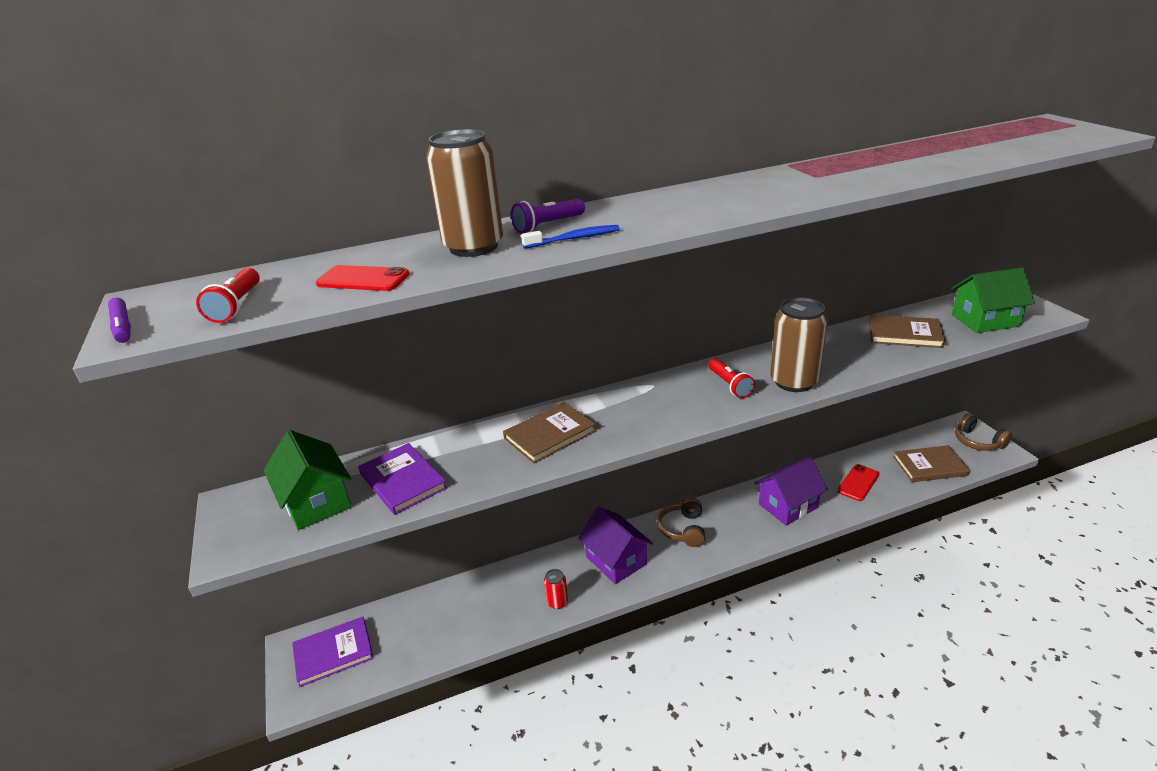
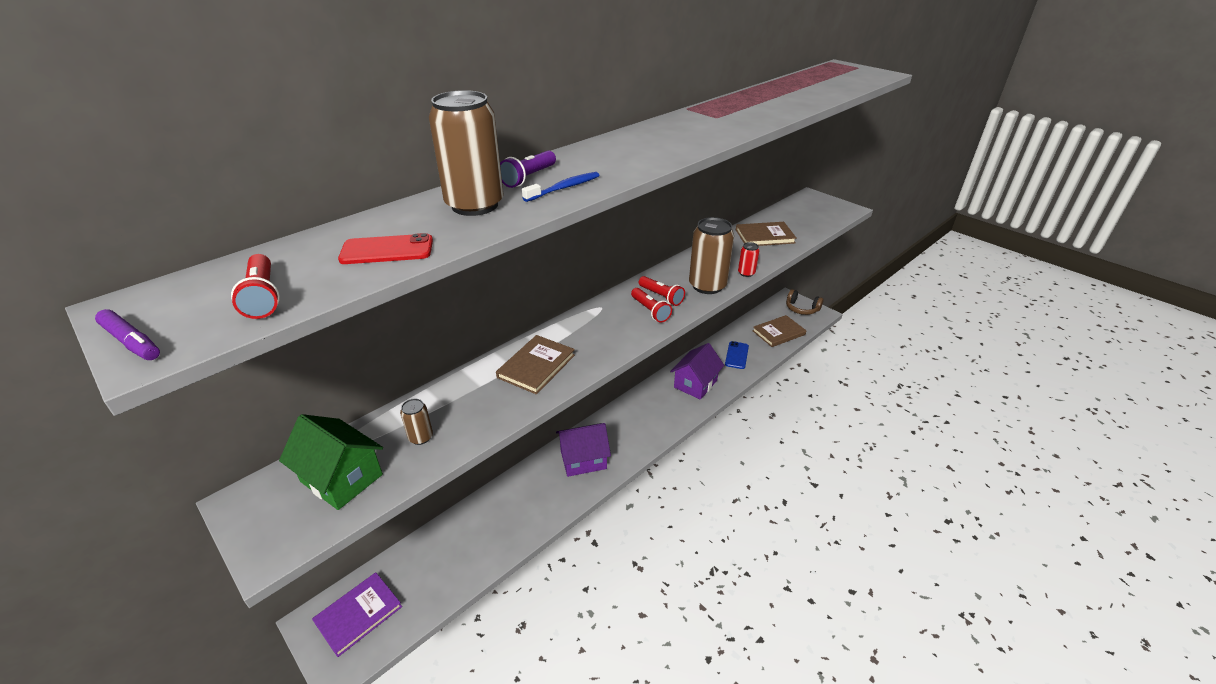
camera: 25 degrees left, 5 degrees up
(402, 481) = (420, 437): purple book -> brown can
(557, 602) = (549, 507): red can -> red can (746, 273)
(616, 560) = (583, 459): purple house -> purple house turned 45 degrees counterclockwise
(683, 529) = (625, 421): brown headphones -> none
(707, 398) = (650, 311): none -> red flashlight
(858, 483) = (736, 355): red phone -> blue phone
(985, 320) = (811, 219): green house -> none

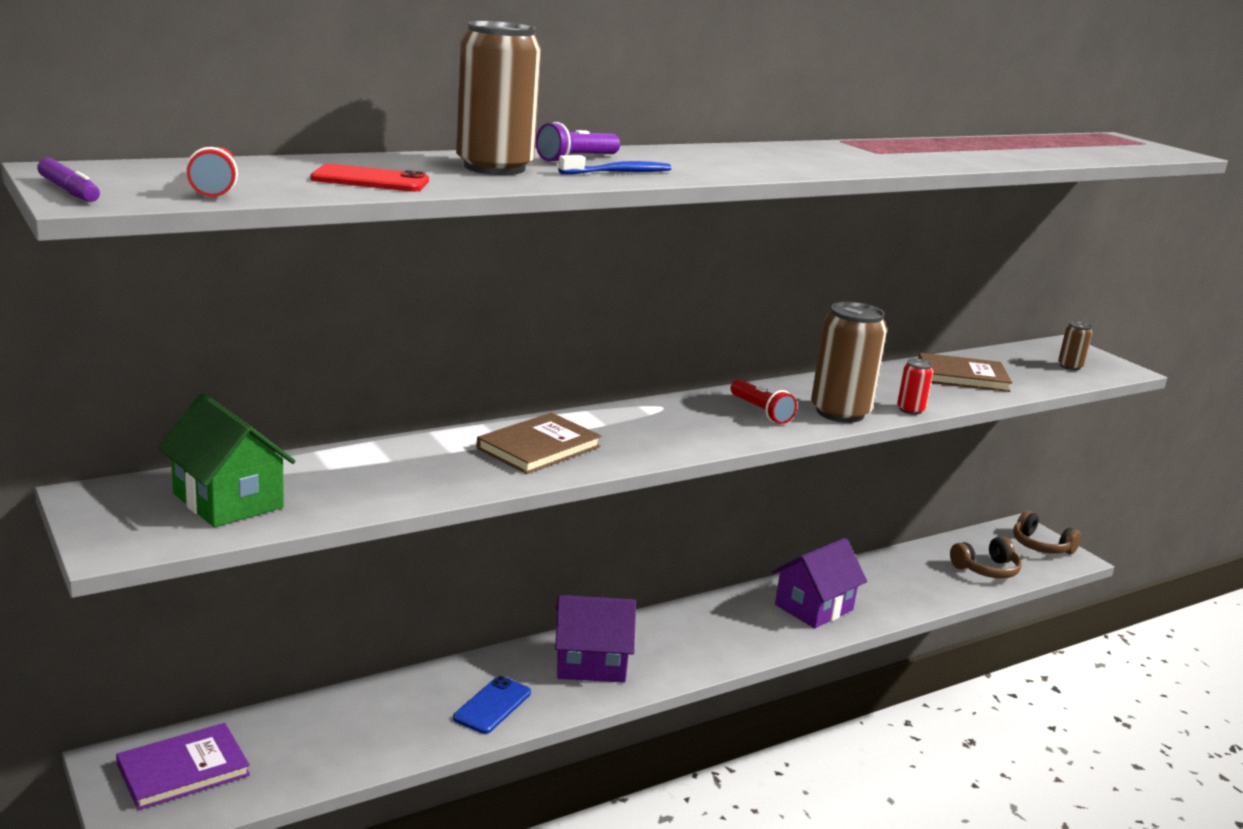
camera: 10 degrees right, 15 degrees down
(420, 437) = (347, 484): brown can -> brown can (1070, 366)
(650, 311) = (736, 423): red flashlight -> none
(736, 355) = (900, 585): blue phone -> blue phone (492, 705)
(778, 333) = (986, 569): brown book -> brown headphones

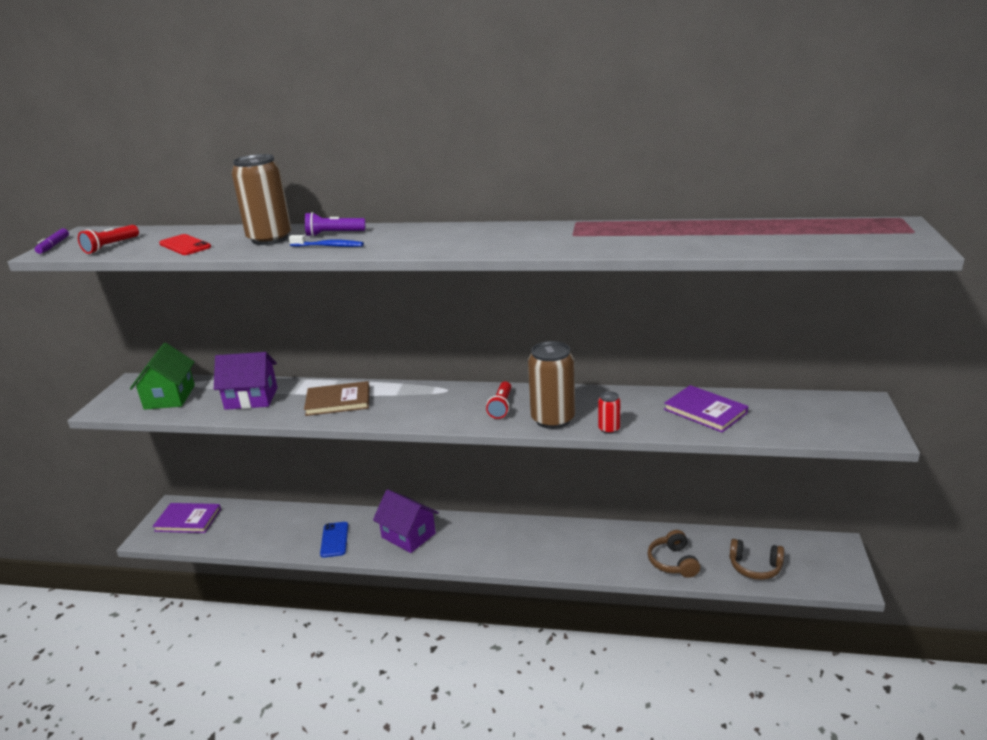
camera: 45 degrees right, 5 degrees up
(492, 705) = (334, 540): blue phone -> blue phone turned 75 degrees counterclockwise
(814, 607) = (582, 549): purple house -> purple house (251, 398)
(962, 376) = (705, 411): brown book -> purple book
(1040, 546) = (834, 565): brown headphones -> brown headphones (673, 562)
(1070, 366) = (827, 422): brown can -> none

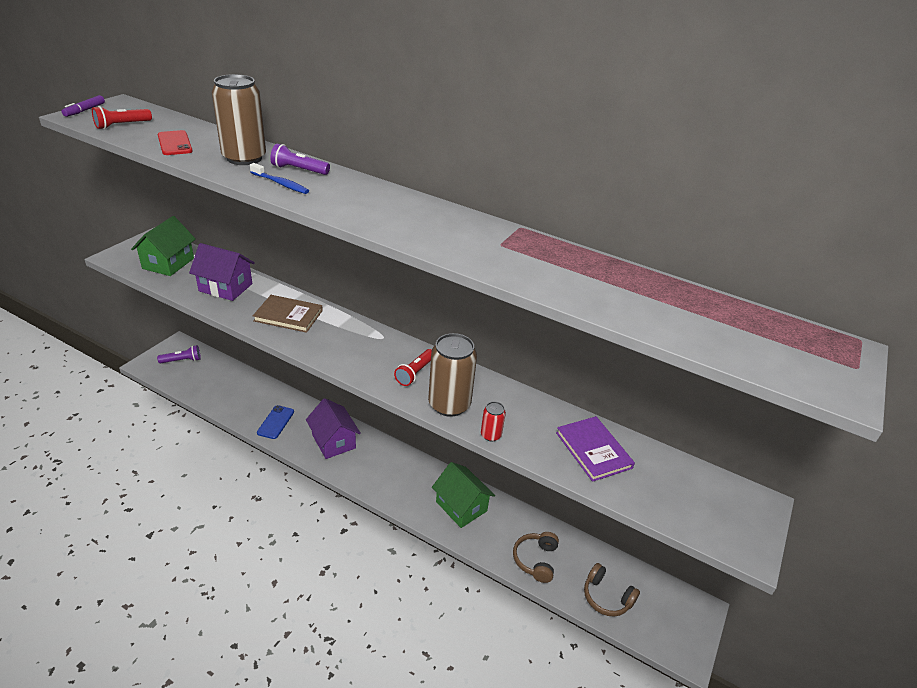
camera: 15 degrees right, 10 degrees up
(188, 520) = (182, 360): purple book -> purple flashlight
(574, 544) = (461, 506): none -> green house

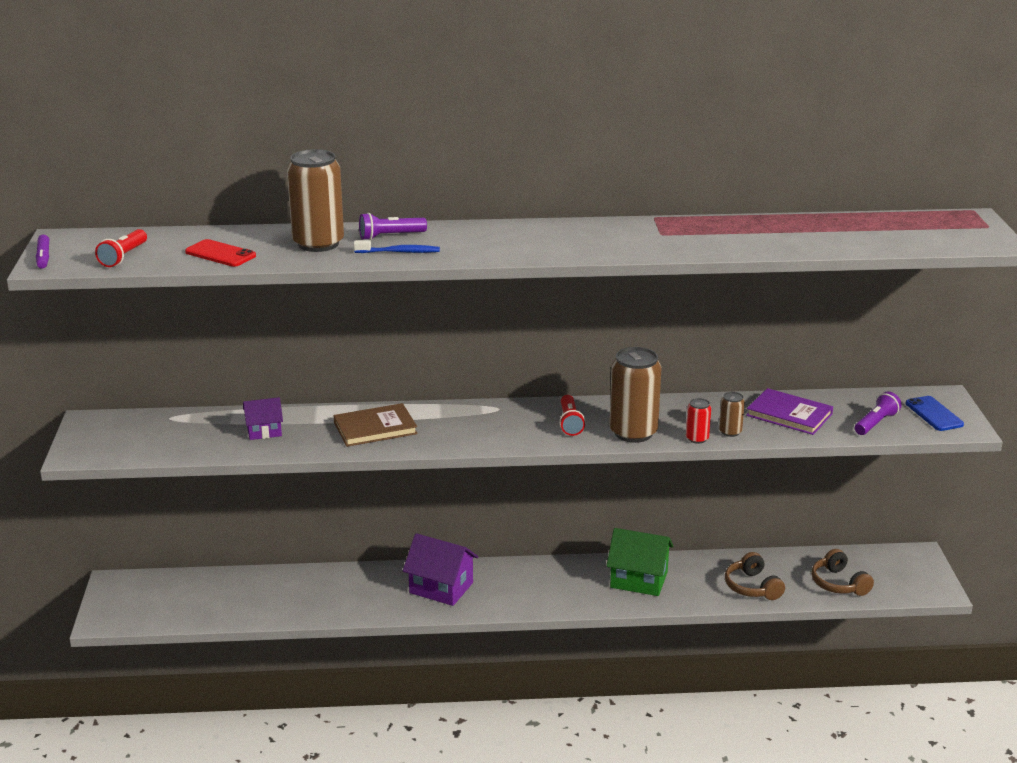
camera: 30 degrees left, 10 degrees down
(168, 263) = (155, 436): green house -> none
(182, 360) = (146, 596): purple flashlight -> purple flashlight (876, 423)
(225, 287) = (264, 431): purple house -> purple house, size x0.60
(275, 422) = (352, 600): blue phone -> blue phone (934, 414)
(524, 442) = (730, 432): none -> brown can
(606, 597) = (838, 584): brown headphones -> brown headphones turned 60 degrees clockwise

